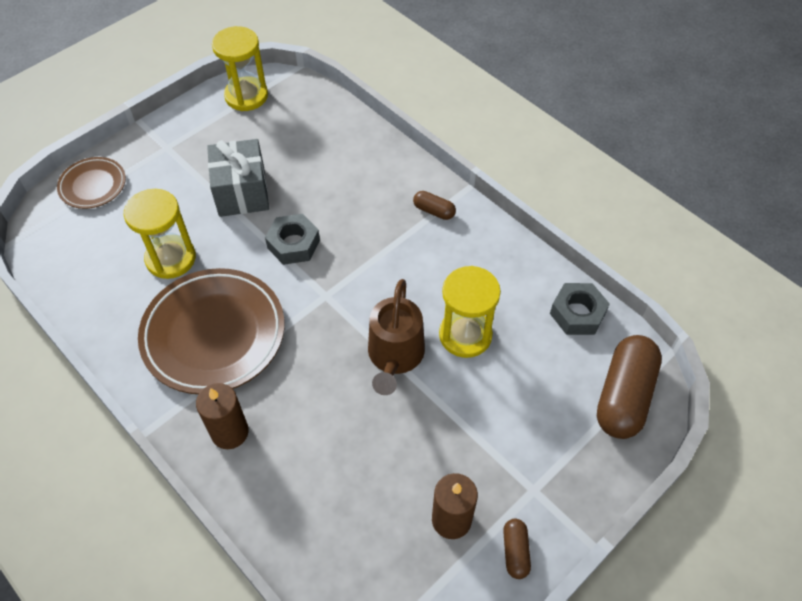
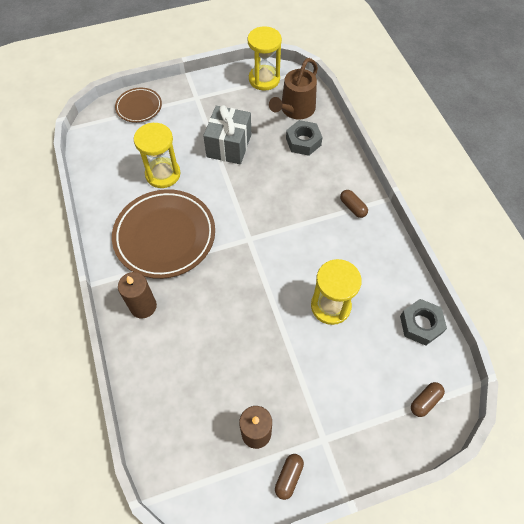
camera: 25 degrees right, 5 degrees up
(293, 244) = (245, 194): grey nut -> grey nut (303, 141)
(395, 357) = (274, 301): brown watering can -> brown watering can (295, 110)
(624, 396) = (425, 401): brown capsule -> brown capsule, size x0.47

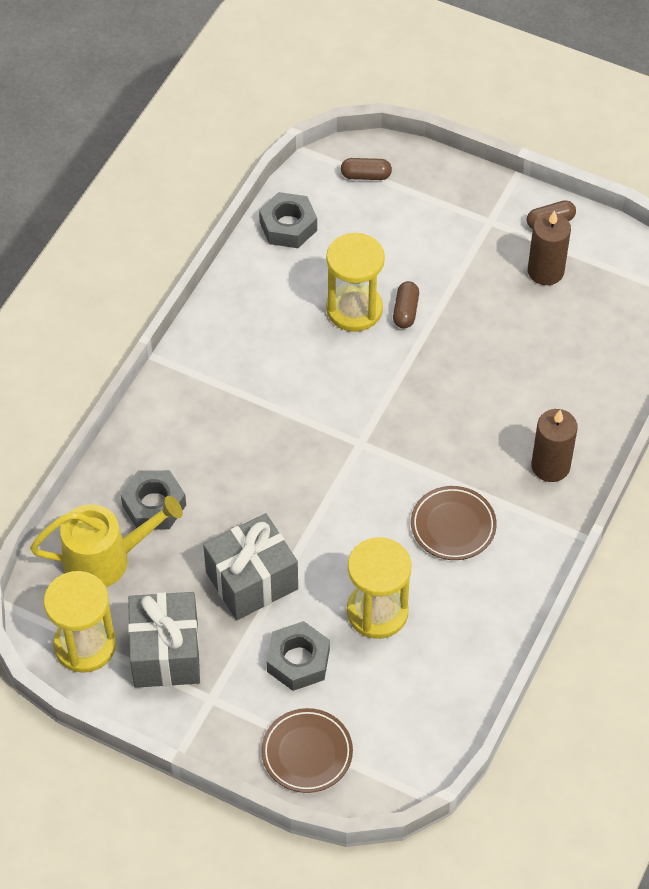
camera: 135 degrees left, 5 degrees down
(165, 236) = (453, 526): brown plate -> brown plate, size x0.53
(177, 133) = (298, 661): none -> grey nut
(231, 98) = (166, 653): none -> grey gift
(295, 110) = (106, 559): brown watering can -> yellow watering can
(352, 207) = (203, 380): brown capsule -> brown capsule (405, 311)

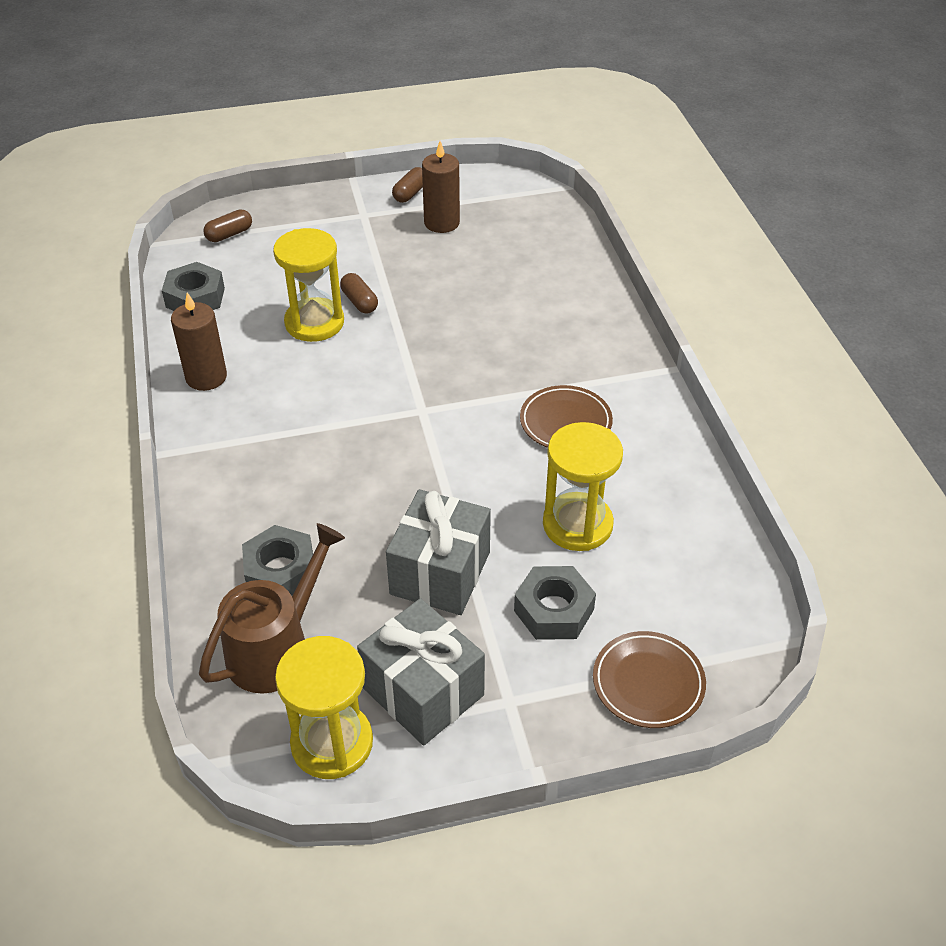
camera: 40 degrees left, 10 degrees down
(106, 559) = (277, 648): yellow watering can -> brown watering can
(550, 466) = (591, 338): brown candle -> brown candle (206, 377)

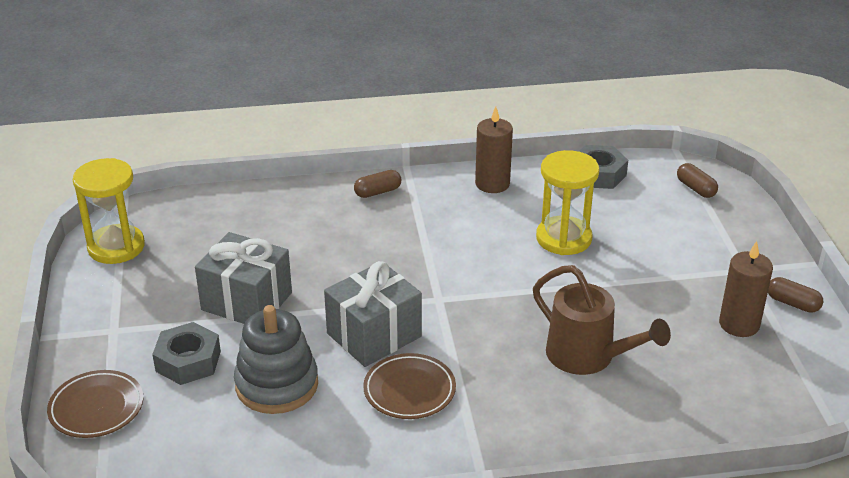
camera: 95 degrees right, 10 degrees down
(277, 648) = (203, 223): brown watering can -> brown watering can (588, 357)
(280, 571) = (273, 224): grey nut -> none
(359, 302) = (596, 265): brown capsule -> brown capsule (378, 192)
(423, 691) = (140, 288): grey gift -> grey gift (374, 335)
(577, 524) = (277, 385): yellow hourglass -> grey stacking toy

